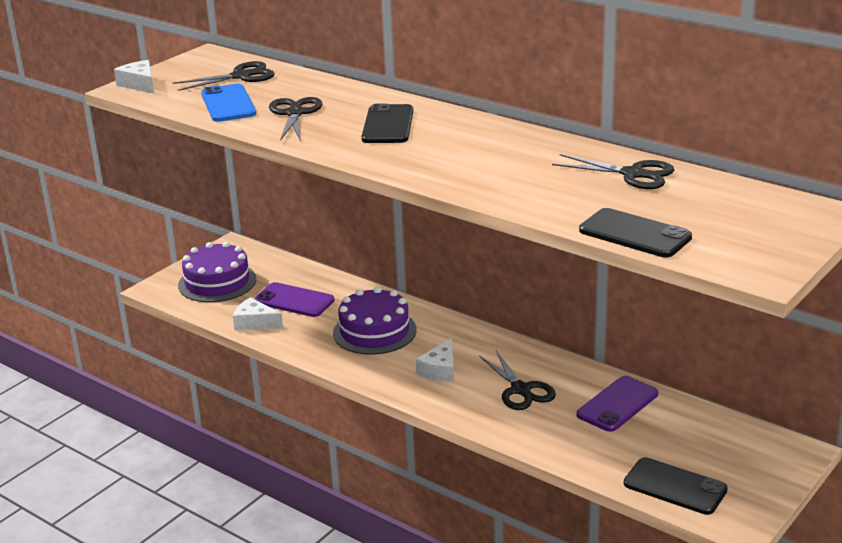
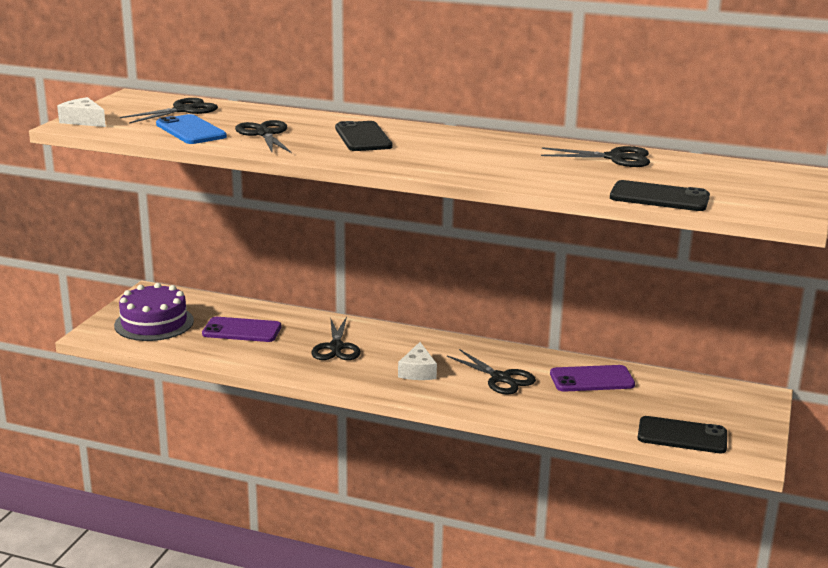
camera: 20 degrees left, 5 degrees down
(255, 323) = (214, 352): white cheese -> none
(374, 331) = (336, 347): purple cake -> black scissors
(617, 404) = (592, 379): purple phone -> purple phone turned 60 degrees clockwise

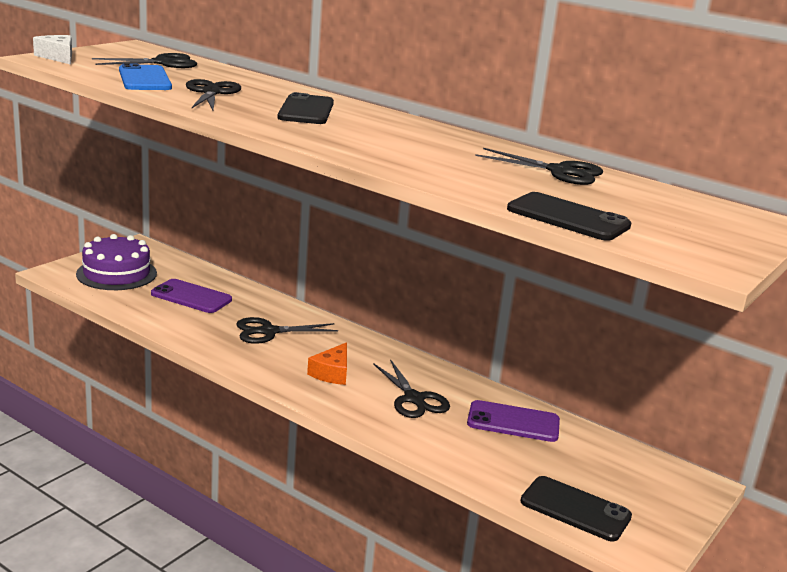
camera: 15 degrees right, 0 degrees up
(336, 347) = (269, 332): black scissors -> black scissors turned 60 degrees clockwise
(418, 371) = (332, 373): white cheese -> orange cheese

